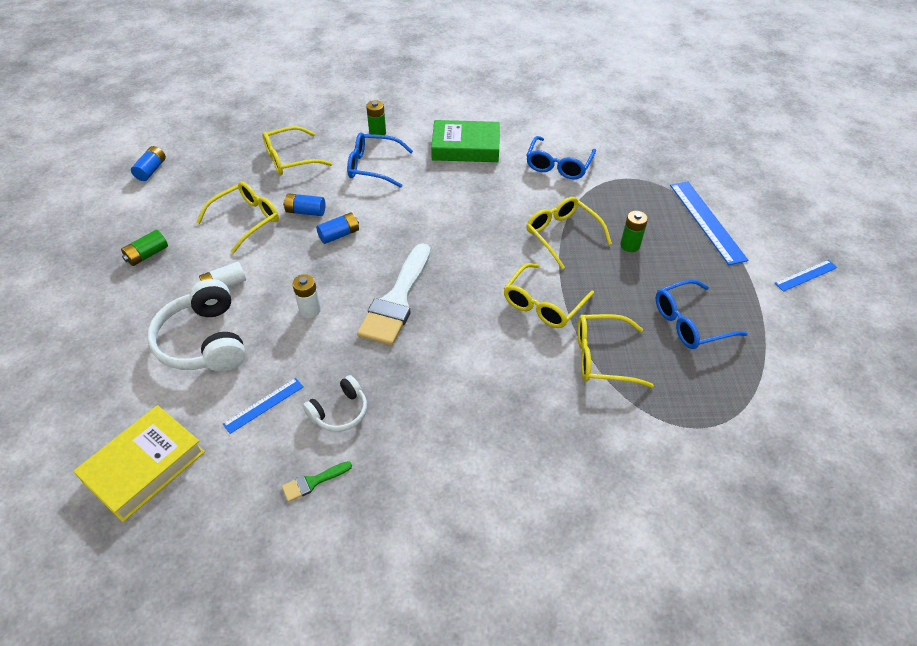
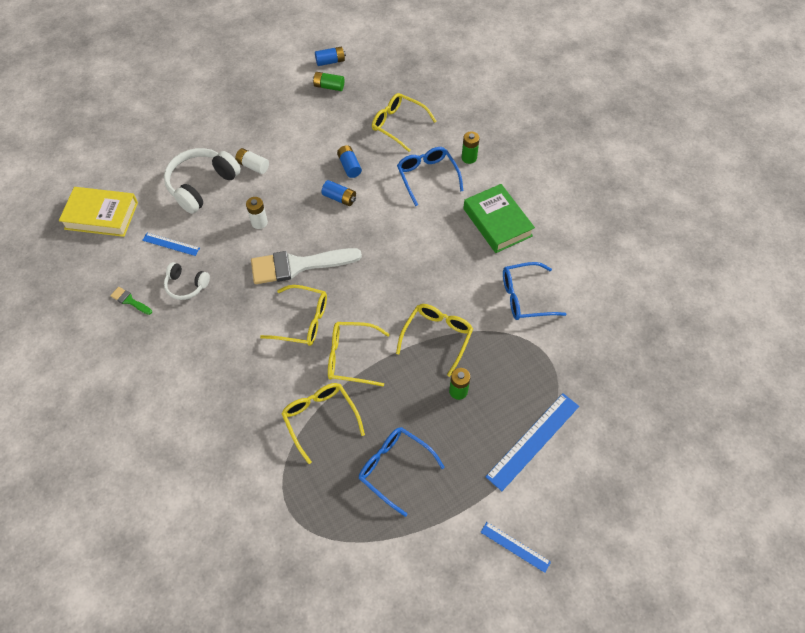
camera: 60 degrees right, 10 degrees up
(147, 255) = (254, 112): green battery -> green battery (329, 86)
(246, 220) = (318, 140): yellow glasses -> yellow glasses (303, 321)

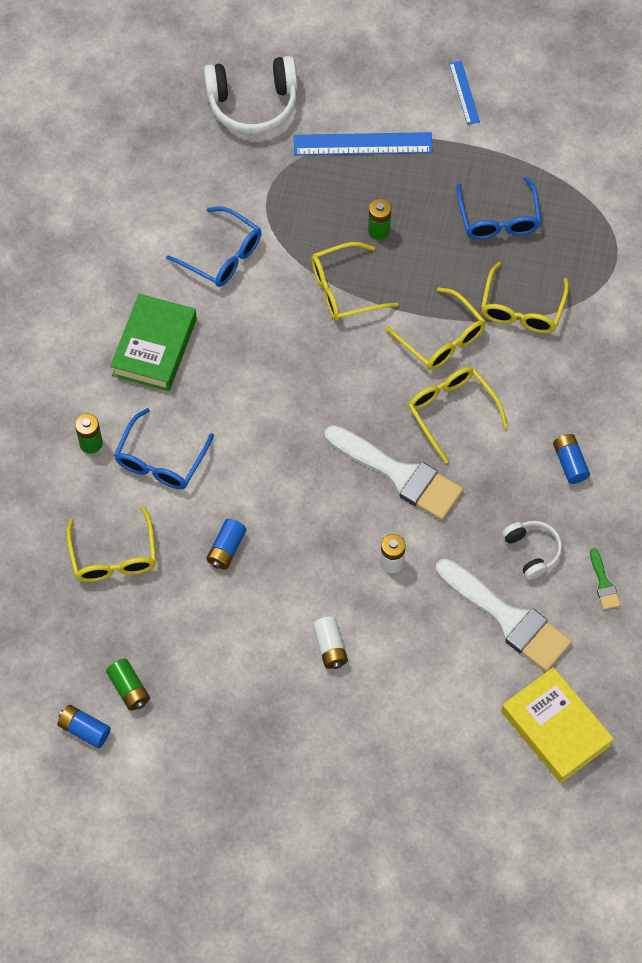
camera: 135 degrees left, 5 degrees up
(171, 244) = (508, 618): blue ruler -> white brush
(202, 185) = (410, 671): white headphones -> white headphones (253, 104)
(339, 198) = (279, 517): blue battery -> blue battery (570, 463)

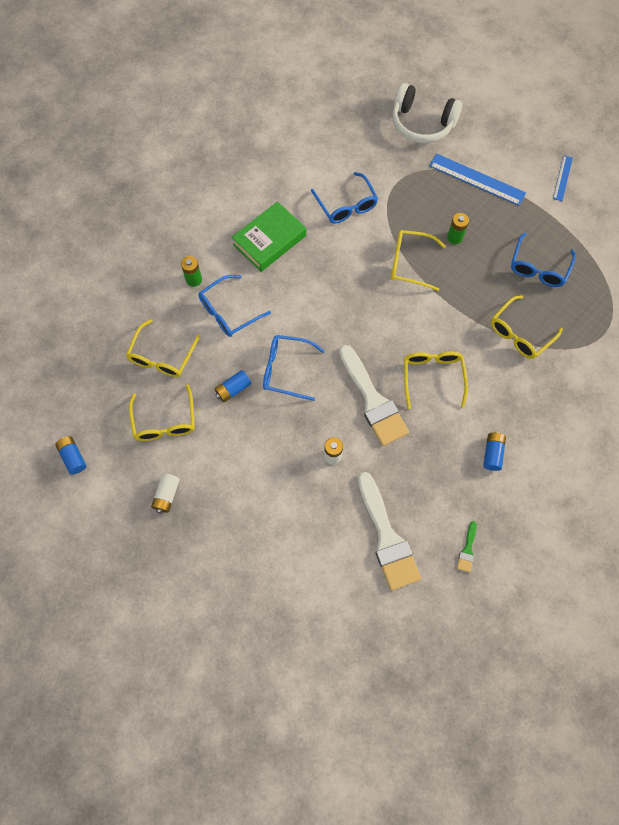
camera: 30 degrees right, 5 degrees up
(129, 689) = (116, 446): green battery -> none
(275, 493) = (286, 370): none -> blue glasses
(330, 647) = (258, 490): white battery -> white battery (167, 495)
(441, 338) = (454, 326): yellow glasses -> yellow glasses (165, 421)
(532, 551) = (431, 500): white headphones -> none
(555, 728) = (374, 634): yellow book -> none

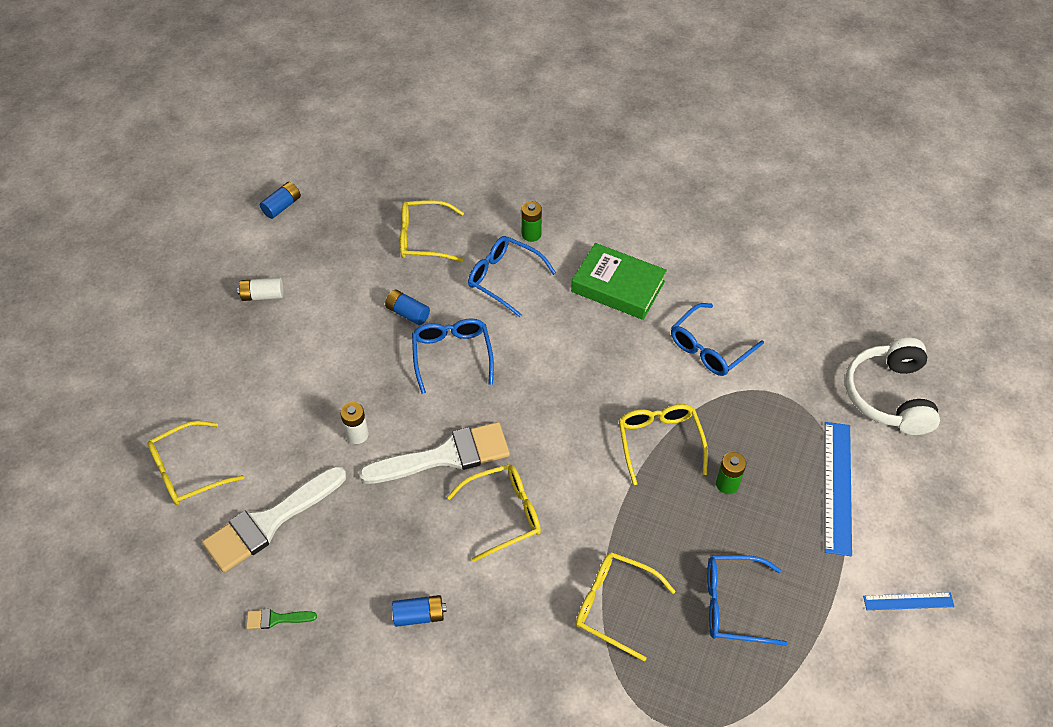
camera: 70 degrees right, 15 degrees down
(165, 421) = (347, 266): yellow glasses -> yellow glasses (188, 471)
(373, 400) = (445, 456): white brush -> white brush turned 150 degrees counterclockwise

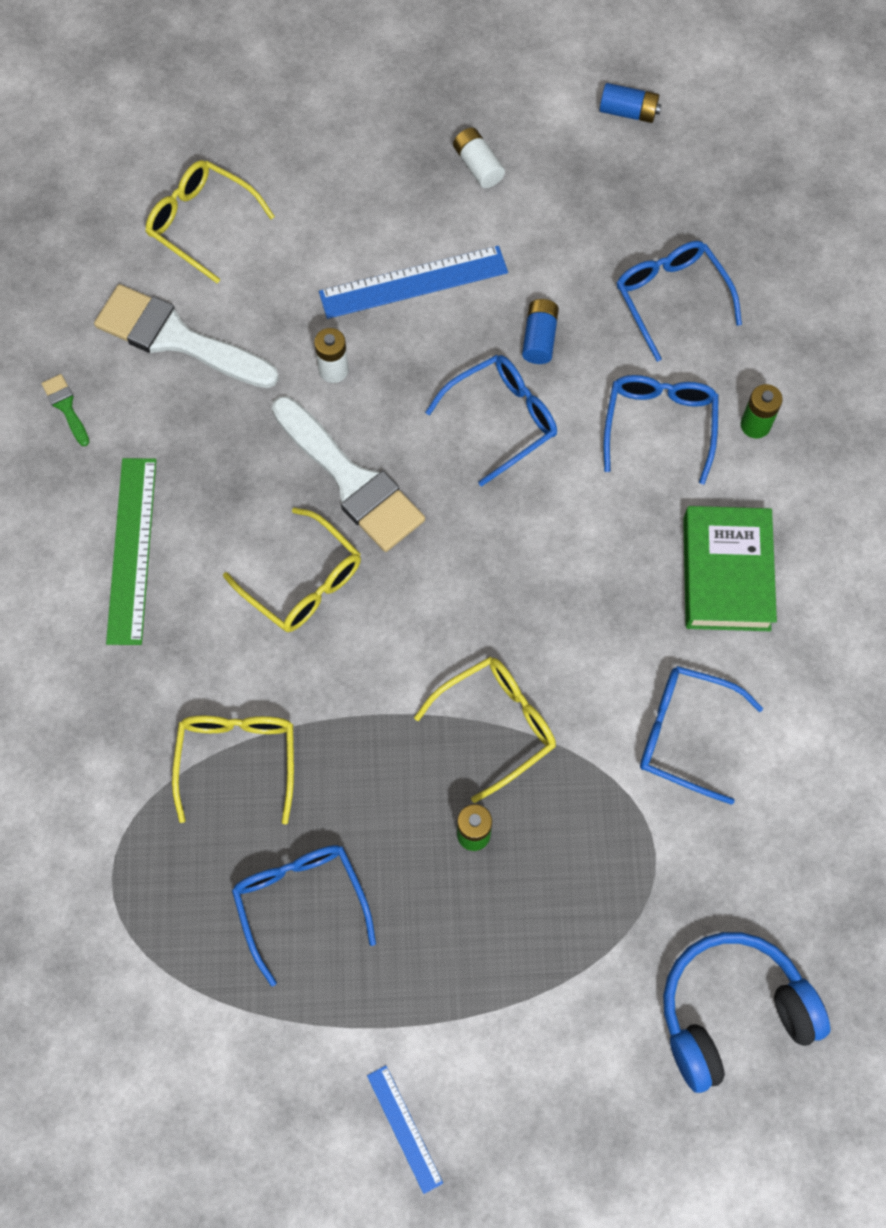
camera: 65 degrees right, 15 degrees up
(419, 615) = (132, 550): blue battery -> green ruler
(423, 238) = (671, 298): yellow glasses -> blue glasses
(837, 487) = (539, 982): blue ruler -> blue ruler (413, 282)
(889, 396) = (732, 1012): white headphones -> blue headphones

